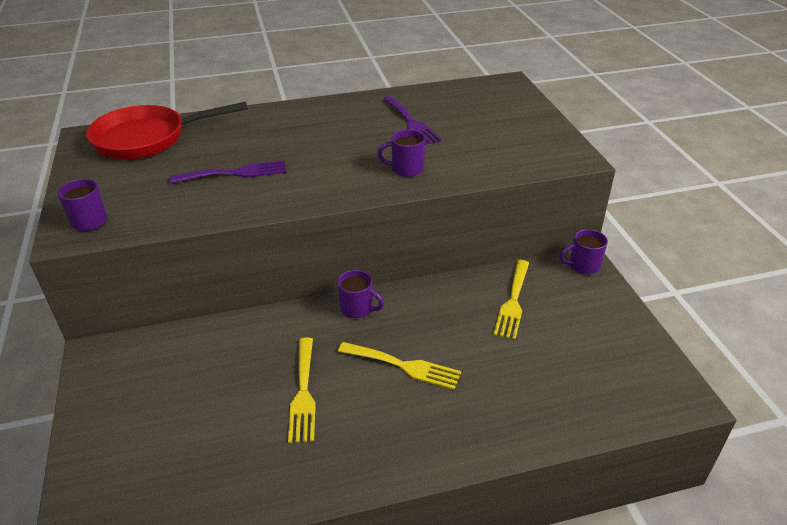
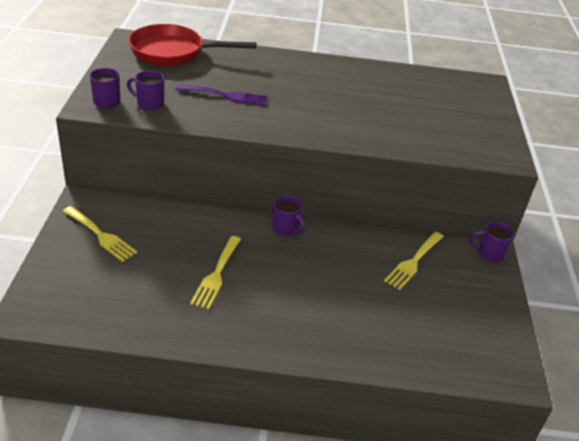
camera: 15 degrees right, 0 degrees up
(404, 366) = (301, 280): yellow fork -> yellow fork (101, 235)
(406, 169) = (360, 129): purple mug -> purple mug (149, 104)
(411, 122) = (385, 93): purple fork -> none

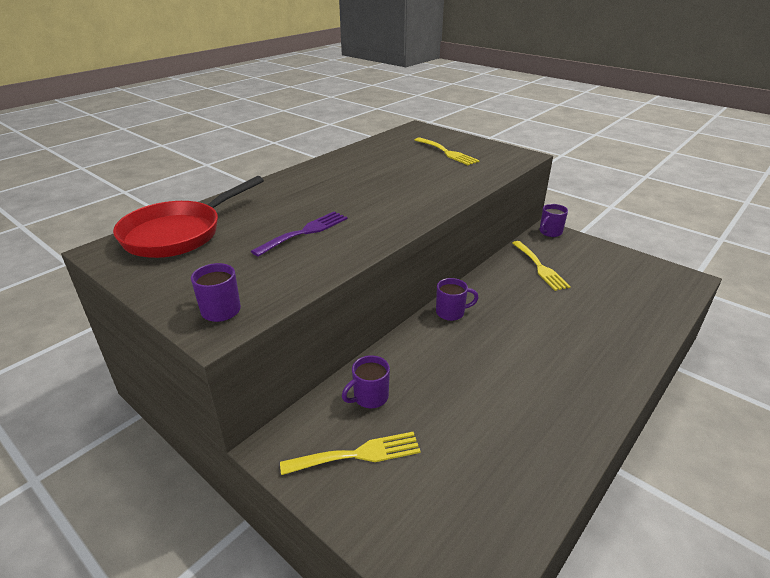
camera: 50 degrees left, 5 degrees down
(149, 104) = (263, 282): purple mug -> purple mug (369, 397)
(216, 275) = (489, 384): yellow fork -> yellow fork (447, 152)

